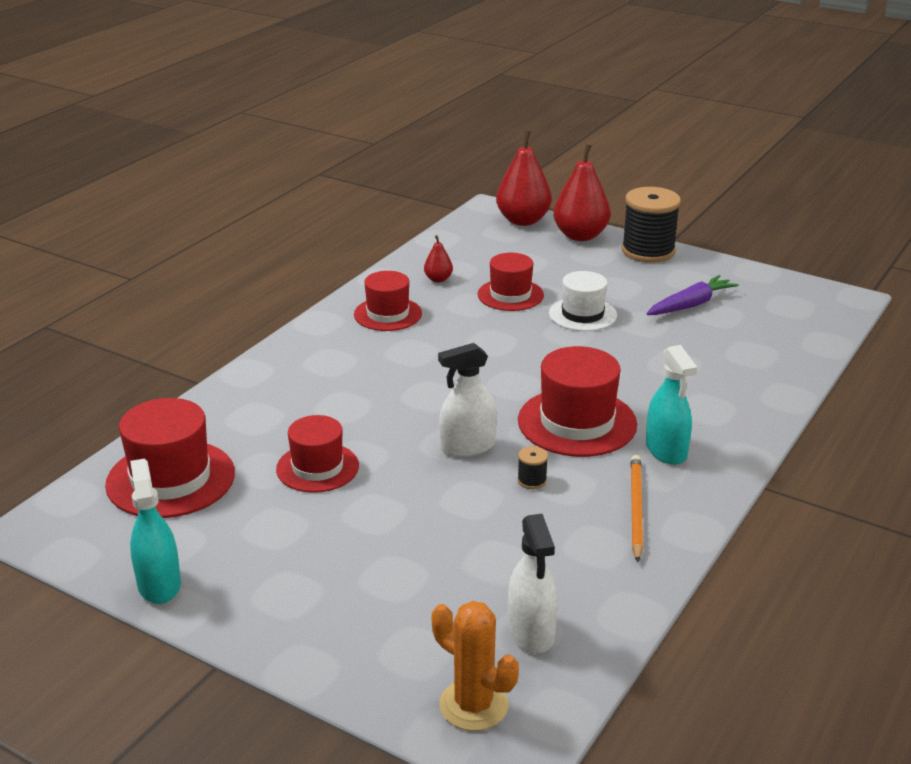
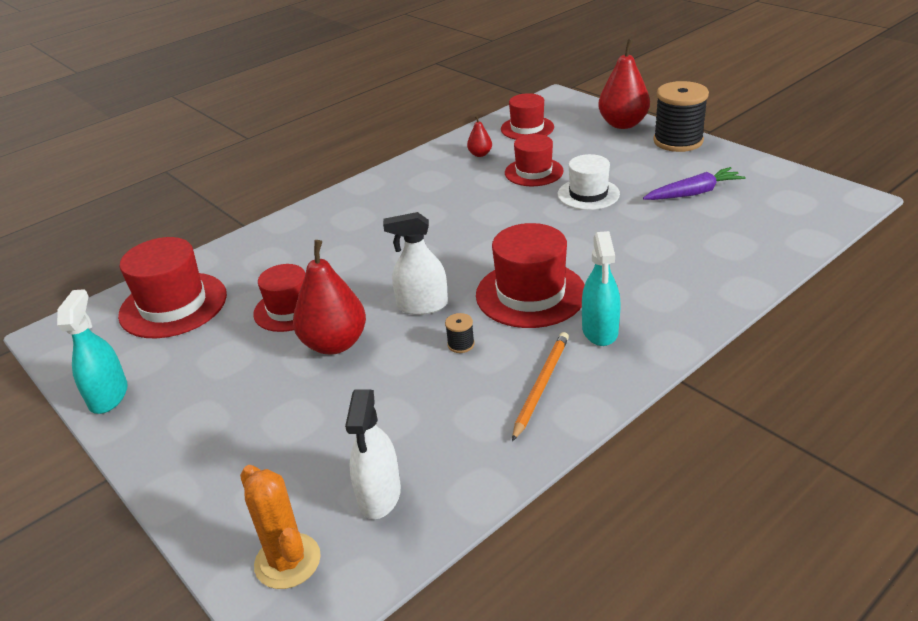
camera: 20 degrees right, 5 degrees up
(387, 314) = (422, 181): red hat -> red hat (527, 128)
(523, 220) = (579, 108): red pear -> red pear (334, 344)

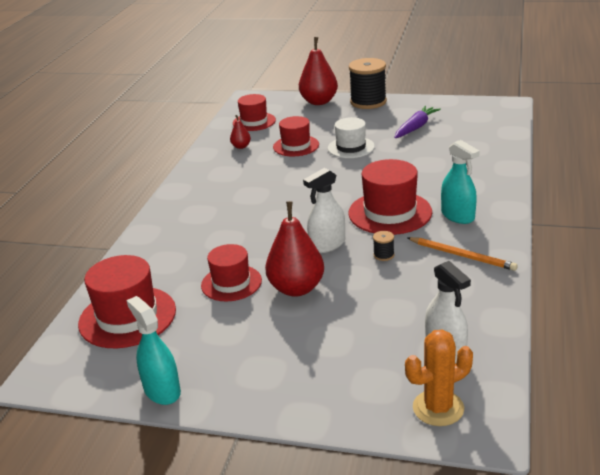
camera: 35 degrees left, 5 degrees down
(287, 561) = (438, 408): orange cactus -> orange cactus turned 45 degrees counterclockwise
(541, 385) = (462, 256): orange pencil -> orange pencil turned 135 degrees clockwise

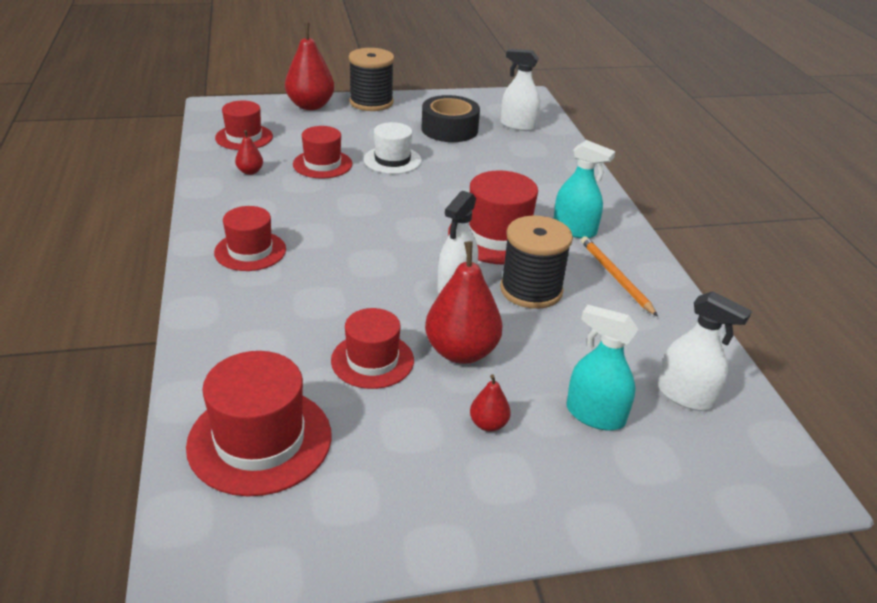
camera: 30 degrees left, 5 degrees up
(162, 390) = (390, 540): turquoise spray bottle -> turquoise spray bottle (595, 415)
(203, 200) = (250, 251): none -> red hat
(278, 338) = (488, 424): none -> red pear
(383, 255) = (531, 290): black spool -> black spool, size x2.45
(416, 127) = (449, 129): purple carrot -> black tape
(438, 408) = (734, 471): orange cactus -> none
(462, 256) = (615, 277): orange pencil -> orange pencil turned 120 degrees counterclockwise
(478, 129) = (518, 125): none -> white spray bottle

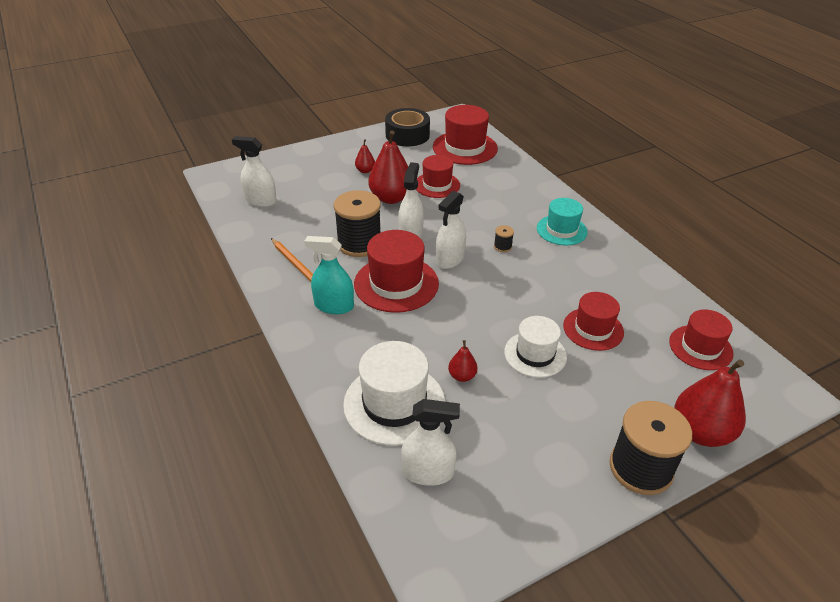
camera: 165 degrees right, 5 degrees up
(250, 171) = (642, 302): red pear -> red pear (462, 376)
(250, 251) = (561, 230): red hat -> turquoise hat
(345, 248) = (502, 246): none -> black spool
(421, 247) = (450, 259): none -> white spray bottle
(449, 129) = (509, 433): black tape -> black tape (407, 135)
(531, 157) = (394, 403): none -> white hat
(595, 415) = (312, 183): turquoise spray bottle -> none

